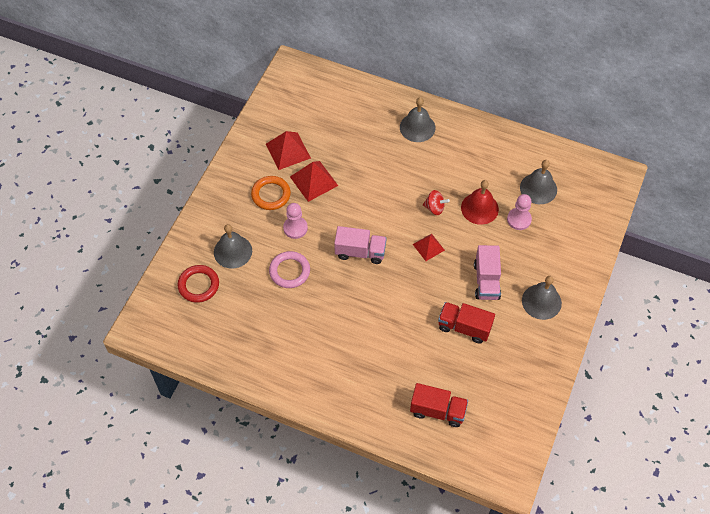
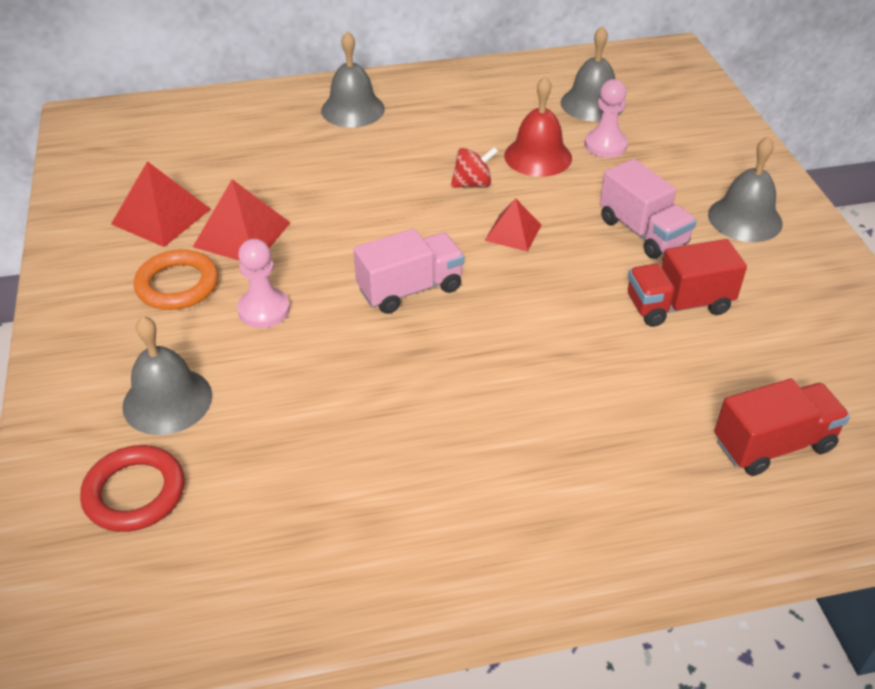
camera: 35 degrees left, 15 degrees down
(289, 271) = (308, 376): pink ring -> none

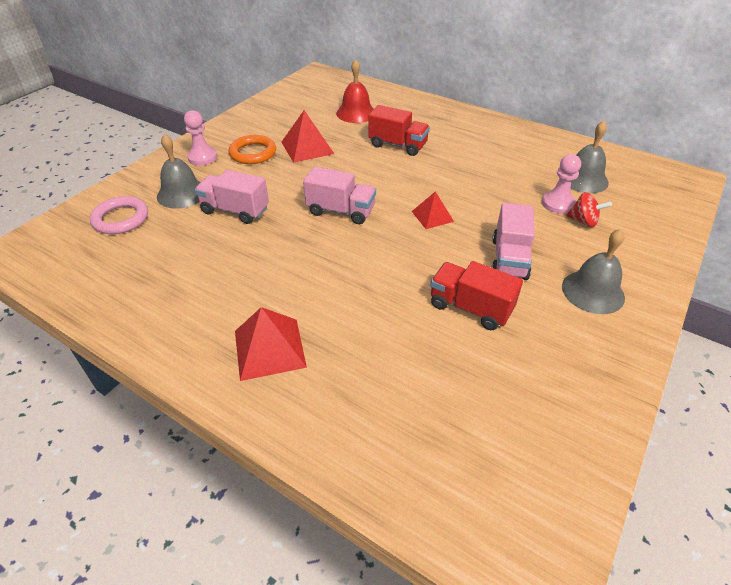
camera: 45 degrees right, 0 degrees up
(134, 493) = (121, 219): red ring -> pink ring
(161, 216) = (288, 124): red pyramid -> red pyramid (269, 348)
(264, 310) = (268, 182): pink pawn -> pink pawn (202, 157)
(281, 373) = (235, 211): none -> pink truck
(352, 109) = (439, 120): grey bell -> none
(473, 184) = (447, 183): red spinning top -> red spinning top (583, 221)
(538, 156) = (505, 188): red bell -> red bell (356, 113)
(773, 444) = (408, 419): red truck -> red truck (398, 145)

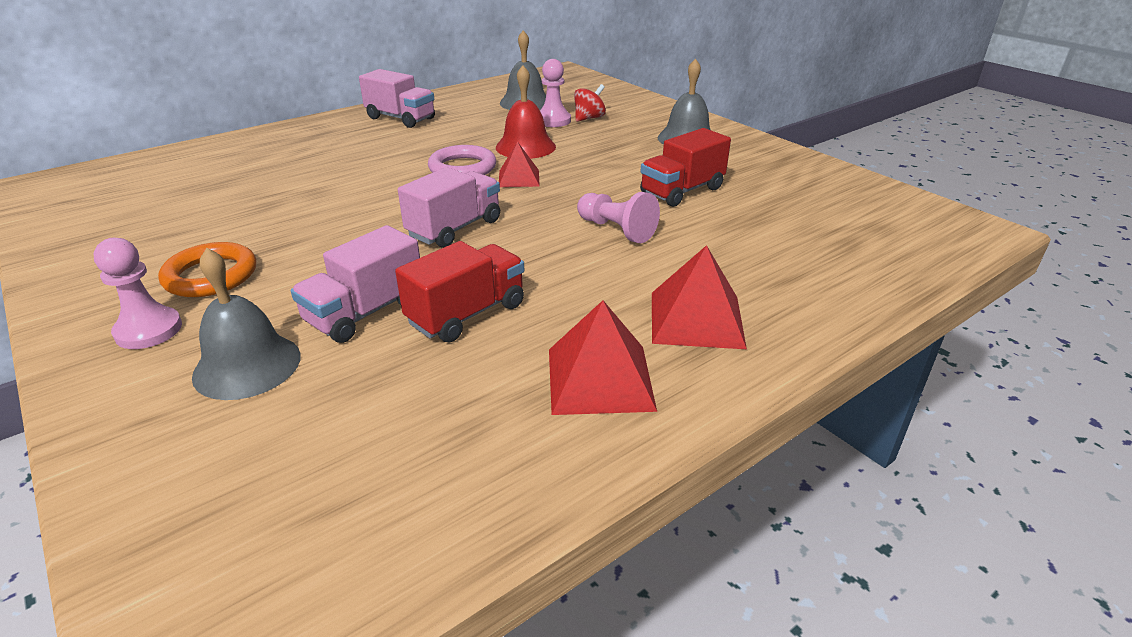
camera: 70 degrees left, 10 degrees down
(121, 219) = (247, 456): pink ring -> pink ring (462, 168)
(307, 147) = (263, 227): red pyramid -> red pyramid (599, 378)
(356, 113) = (222, 178): red bell -> red bell (525, 147)
(378, 283) = (616, 230): none -> pink pawn
(398, 145) = (348, 168): red truck -> red truck (467, 314)
(509, 259) = (620, 159): pink truck -> pink truck (401, 118)

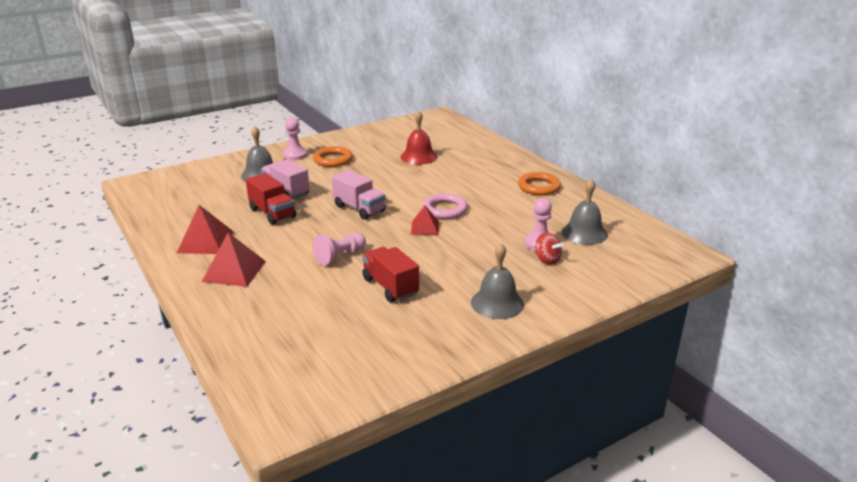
camera: 95 degrees right, 5 degrees down
(401, 118) = (539, 187): pink truck -> orange ring
(525, 147) = (481, 231): red bell -> red bell (419, 157)

